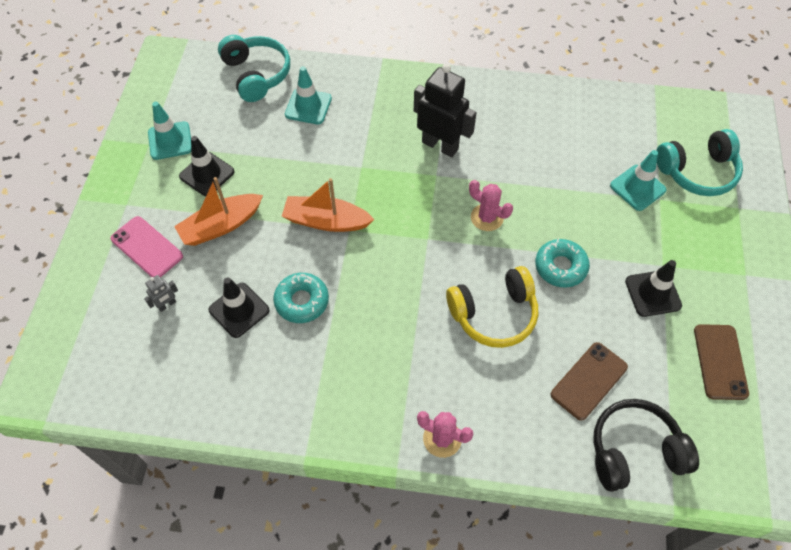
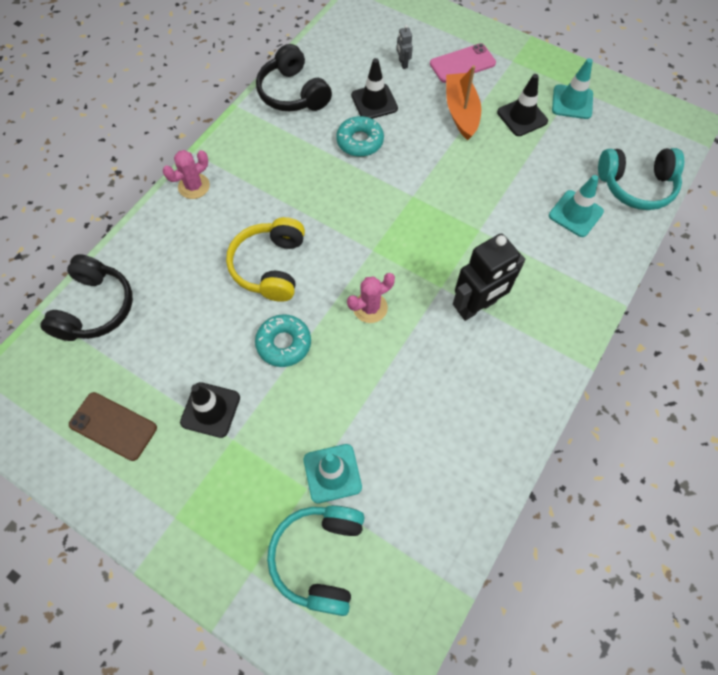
camera: 115 degrees right, 5 degrees up
(259, 400) = (293, 93): none -> black headphones
(326, 221) = (430, 182): orange boat -> none
(588, 381) = (169, 307): brown phone -> none

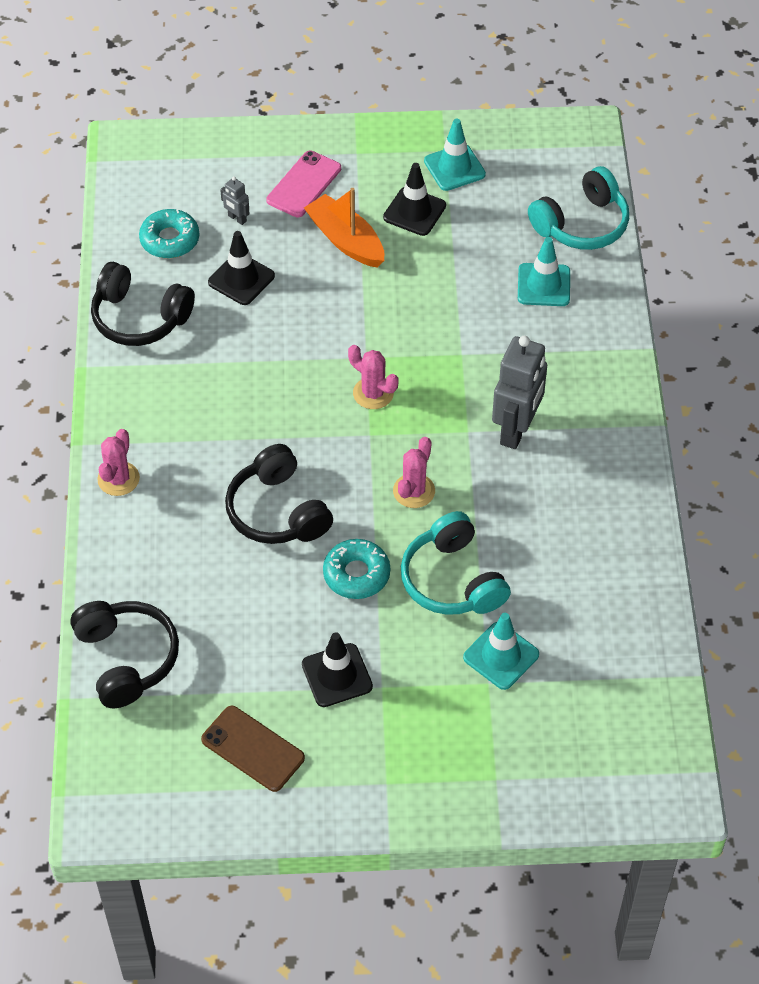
camera: 35 degrees left, 10 degrees down
(113, 426) = (252, 749): brown phone -> brown phone turned 45 degrees clockwise
(270, 266) = (278, 511): yellow headphones -> black headphones
(320, 558) = (547, 729): turquoise headphones -> turquoise headphones (453, 580)
(360, 141) = (262, 331): turquoise donut -> turquoise donut (170, 240)
(397, 223) = (373, 393): none -> pink cactus
(476, 306) = (516, 430): black robot -> grey robot

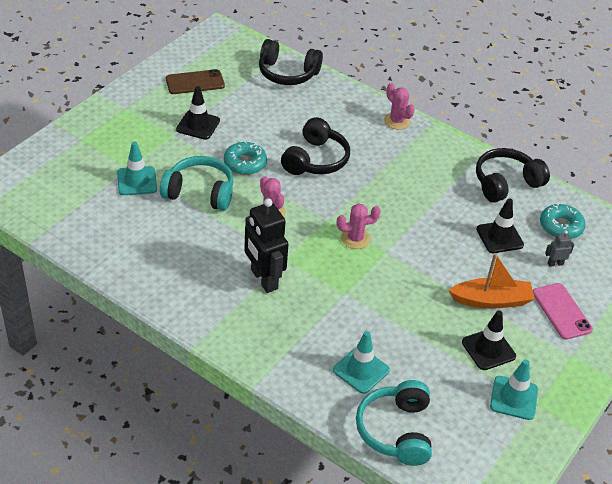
camera: 125 degrees right, 10 degrees down
(278, 511) = (315, 159): black headphones -> black headphones turned 105 degrees clockwise
(516, 430) = (263, 279): grey robot -> black robot

